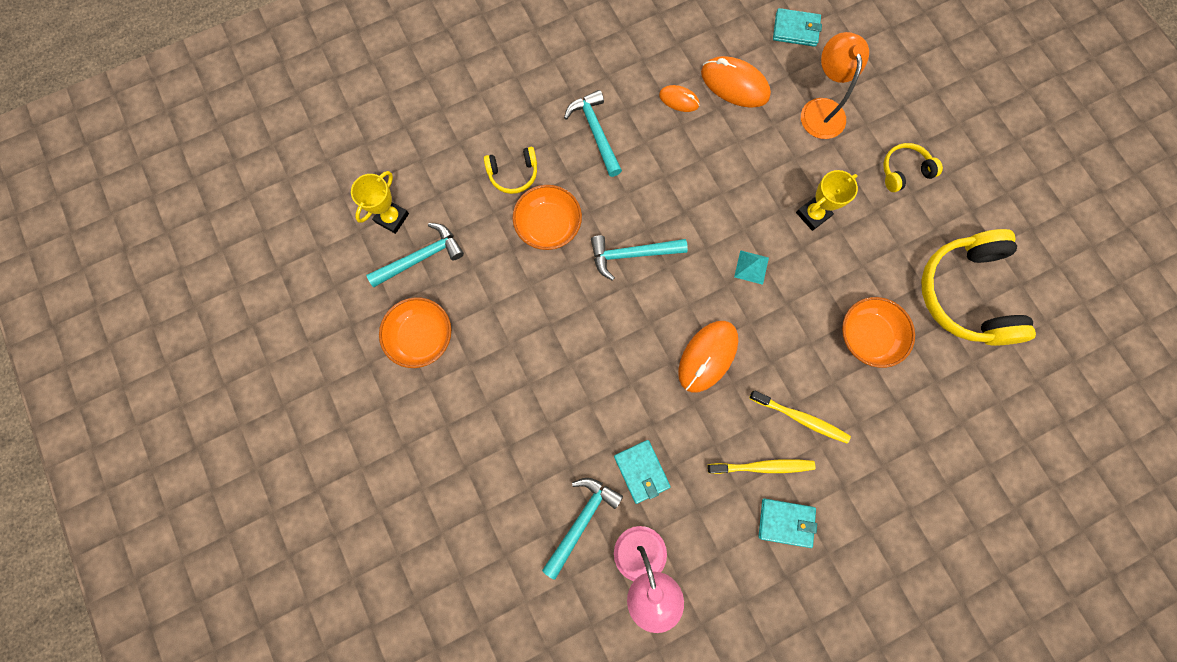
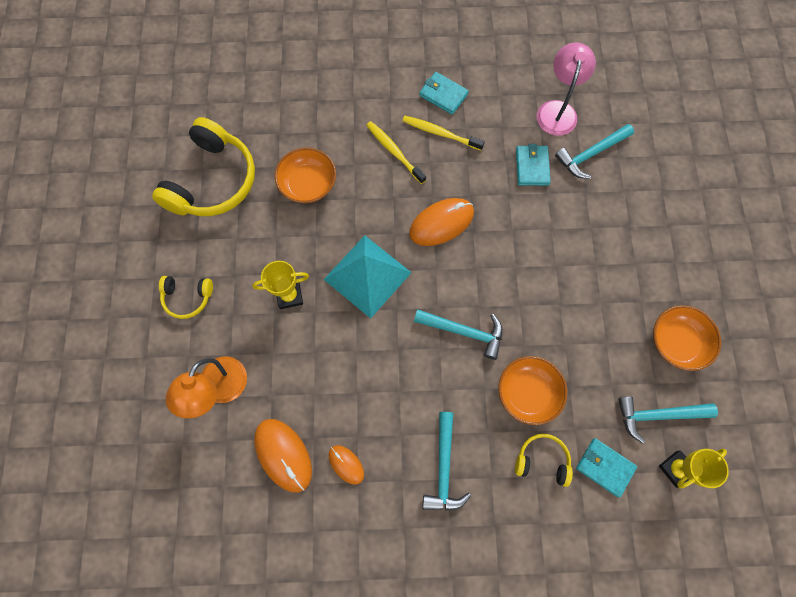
camera: 155 degrees left, 5 degrees down
(751, 267) = (367, 275): turquoise pyramid -> turquoise pyramid, size x2.31
(795, 30) = (187, 488): turquoise wallet -> turquoise wallet (605, 467)

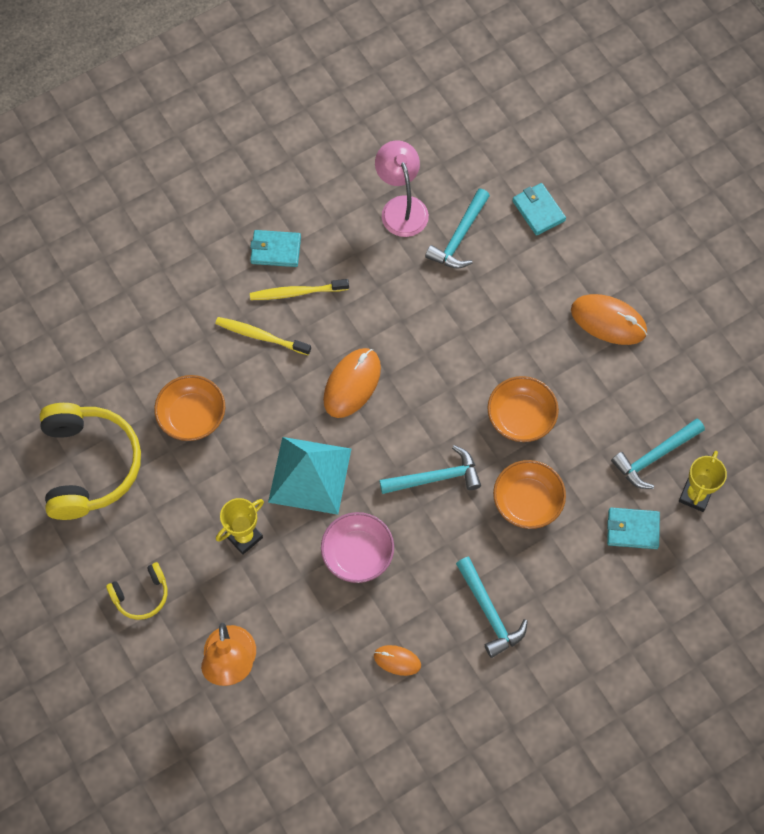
camera: 30 degrees left, 5 degrees down
(283, 455) = (332, 686): orange mouse -> orange mouse (608, 321)
(367, 358) = (357, 554): none -> pink bowl
(532, 167) = (409, 280): turquoise wallet -> turquoise wallet (538, 211)
(542, 460) = (574, 555): yellow headphones -> none
(677, 342) = (637, 379): orange bowl -> orange bowl (521, 417)

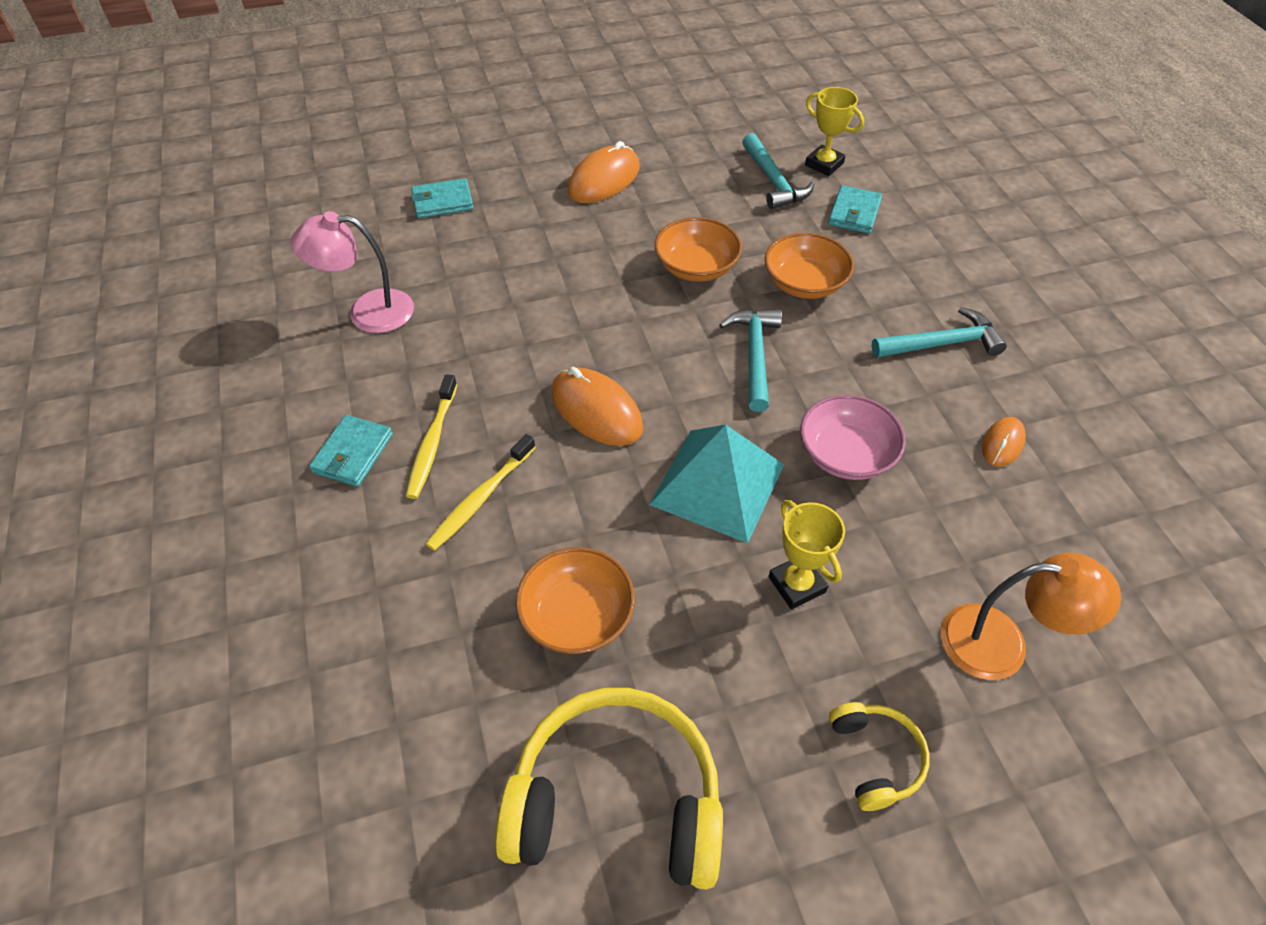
camera: 75 degrees left, 15 degrees down
(459, 237) = (439, 269): turquoise hammer -> none

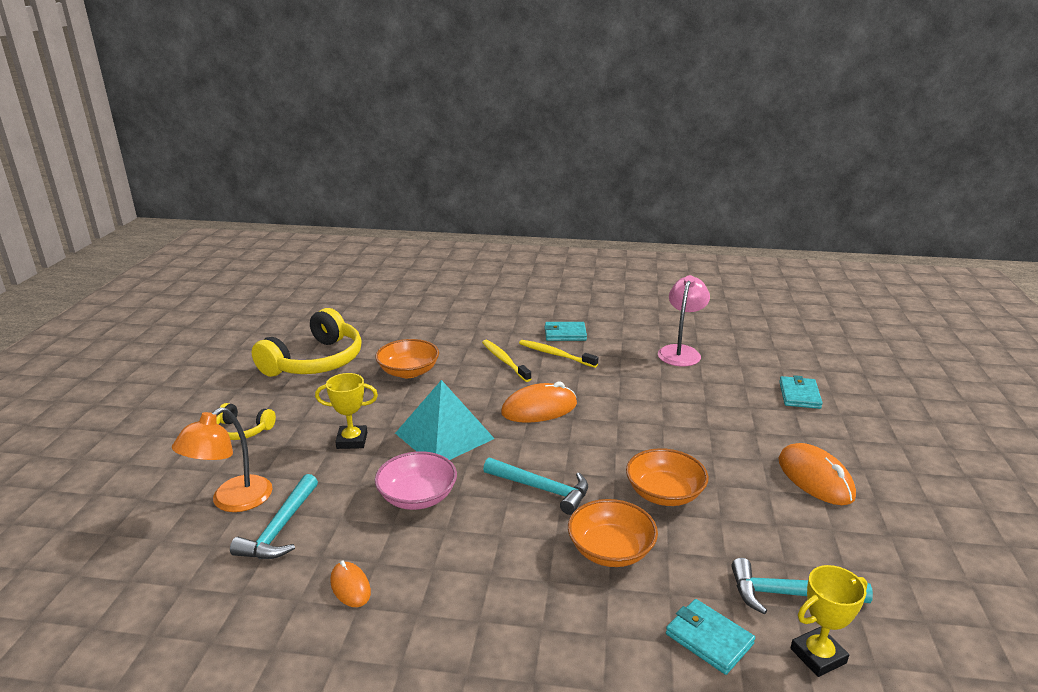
camera: 115 degrees right, 25 degrees down
(353, 453) = (565, 334): turquoise wallet -> turquoise wallet turned 45 degrees counterclockwise
(941, 344) = (479, 608): turquoise hammer -> turquoise hammer (280, 528)

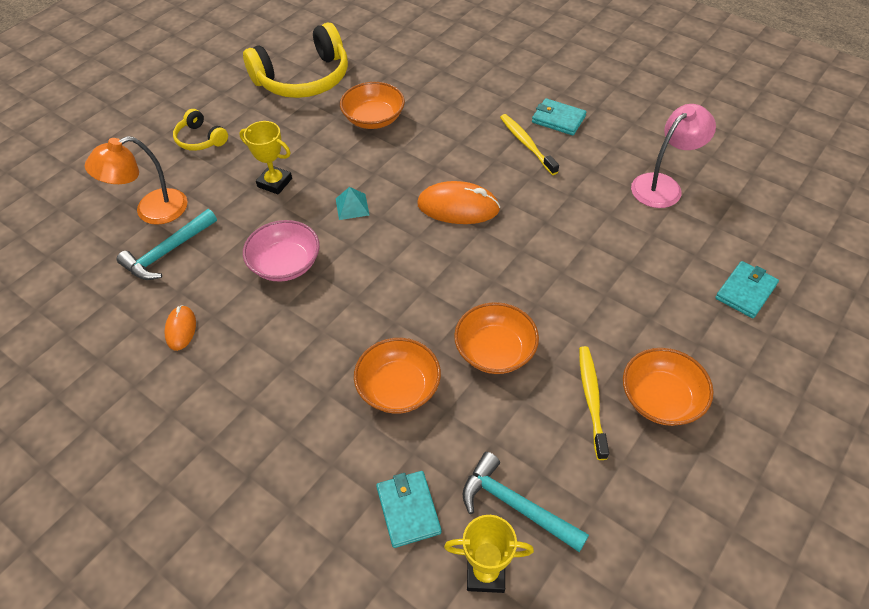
camera: 30 degrees right, 25 degrees up
(444, 436) = (352, 206): turquoise pyramid -> turquoise pyramid, size x0.43
(504, 361) = (470, 135): yellow toothbrush -> yellow toothbrush (591, 399)
(541, 489) = (390, 299): turquoise hammer -> none
(815, 478) = (661, 399): orange mouse -> orange bowl

